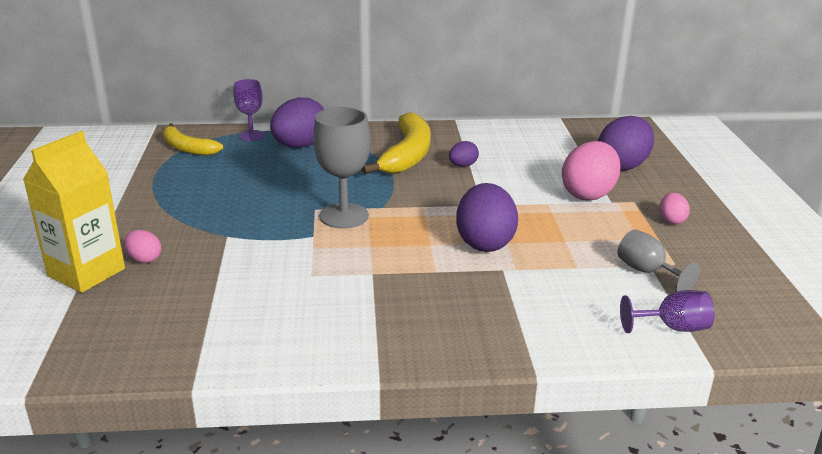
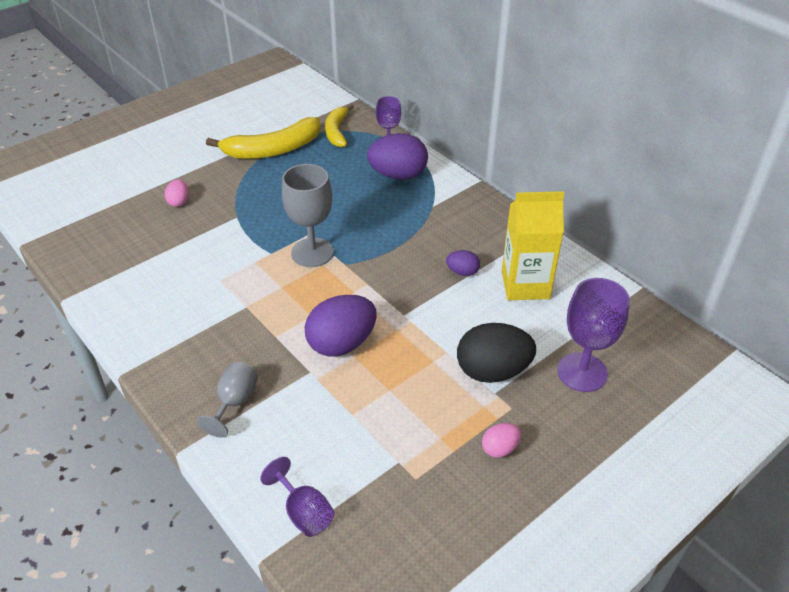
camera: 55 degrees right, 15 degrees up
(86, 272) = (147, 190): yellow carton -> yellow carton (525, 285)
(407, 155) = (446, 234): yellow banana -> yellow banana (273, 150)
(588, 194) = (492, 371): pink egg -> black egg
(622, 165) = (582, 372): purple egg -> purple goblet
(647, 272) = (383, 464): grey goblet -> grey goblet (234, 402)

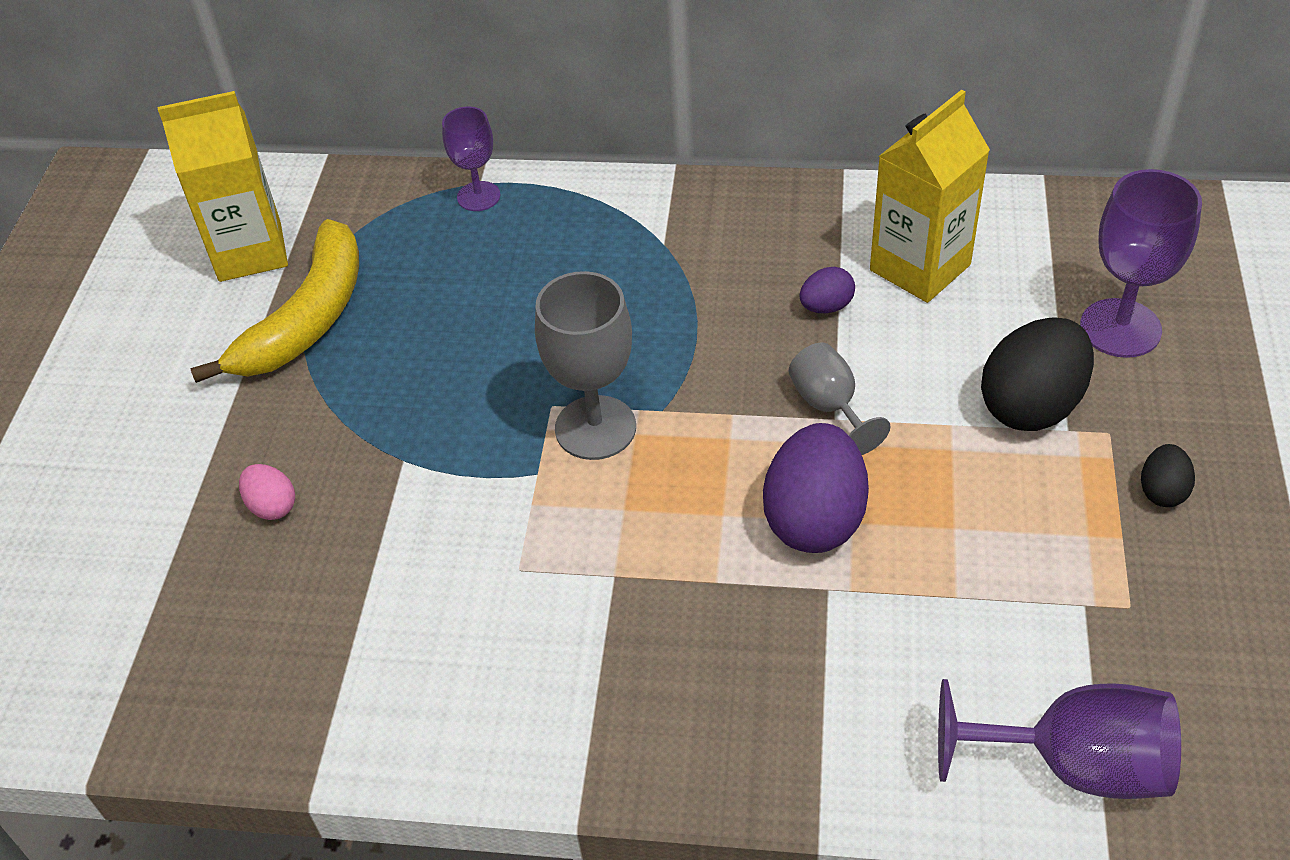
camera: 40 degrees left, 5 degrees up
(234, 402) = (794, 714): grey goblet -> grey goblet (830, 407)
(286, 116) = (250, 252): none -> yellow carton
(304, 512) = (1073, 764): purple goblet -> purple goblet, size x1.61
(336, 131) = (369, 225): yellow banana -> none
(398, 175) = (555, 231): purple egg -> none
(499, 448) = (1162, 491): pink egg -> black egg

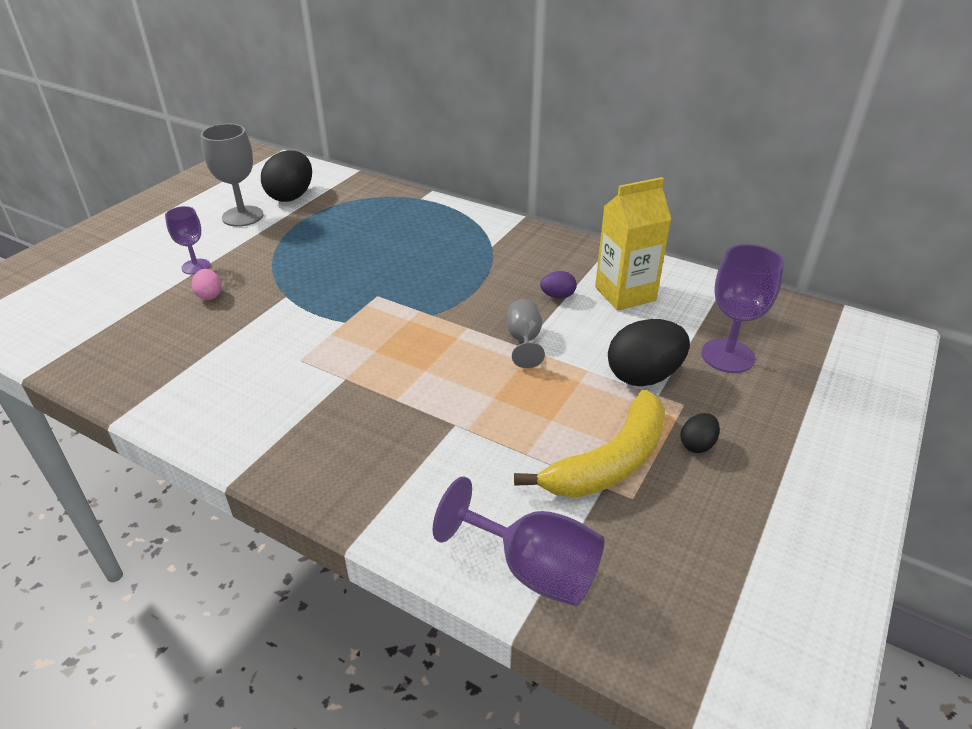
camera: 20 degrees right, 10 degrees down
(250, 252) = (291, 196): yellow carton -> black egg
(308, 318) = (293, 228): yellow banana -> yellow banana (610, 462)
(478, 196) = (415, 203): purple goblet -> purple goblet (196, 266)
(595, 428) = (391, 311): grey goblet -> grey goblet (242, 216)
(814, 519) = (474, 389): purple egg -> none

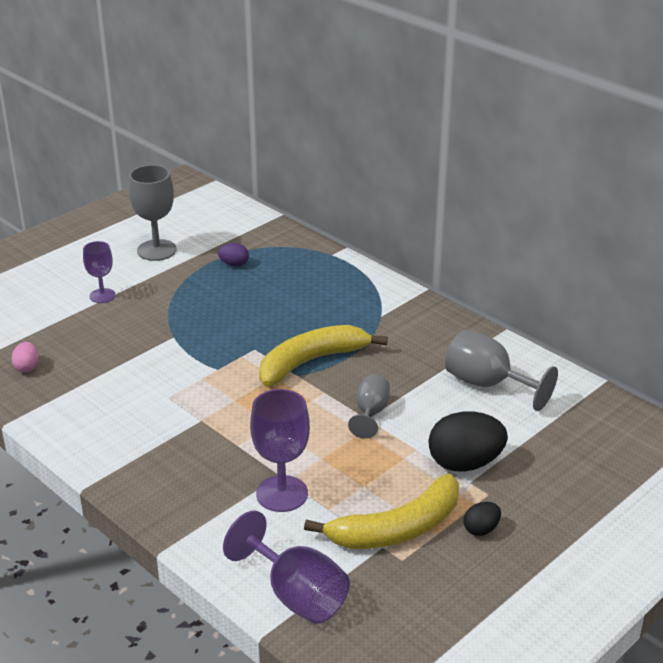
camera: 15 degrees right, 5 degrees down
(209, 295) = (107, 325): pink egg -> pink egg (27, 367)
(291, 196) = (207, 235): black egg -> none
(441, 299) = (311, 361): none -> yellow banana
(557, 296) = (421, 376): purple egg -> purple egg (234, 264)
(625, 294) = (488, 384): yellow carton -> grey goblet
(727, 356) = (554, 459): purple goblet -> purple goblet (282, 494)

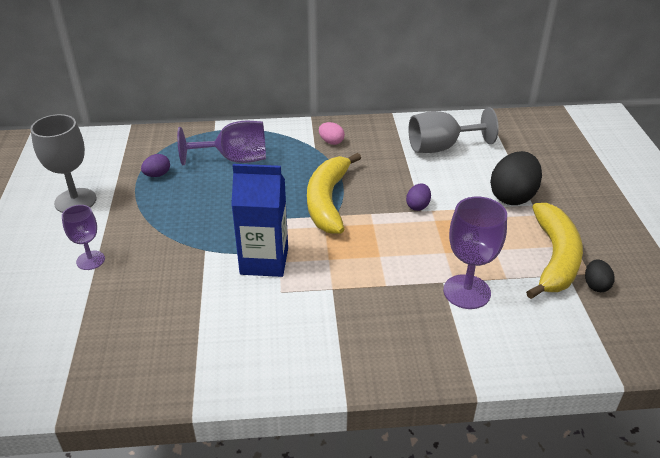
camera: 50 degrees left, 5 degrees up
(27, 367) = (126, 358): pink egg -> pink egg (331, 142)
(193, 370) = (264, 261): none -> blue carton
(296, 595) = (589, 342): purple goblet -> purple goblet (234, 159)
(370, 413) = (418, 206): grey goblet -> purple egg
(481, 529) = (585, 224): black egg -> black egg (595, 285)

